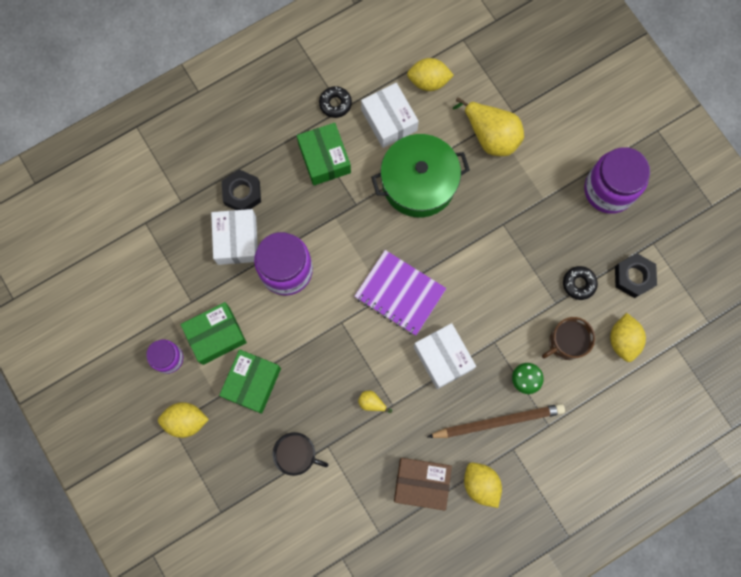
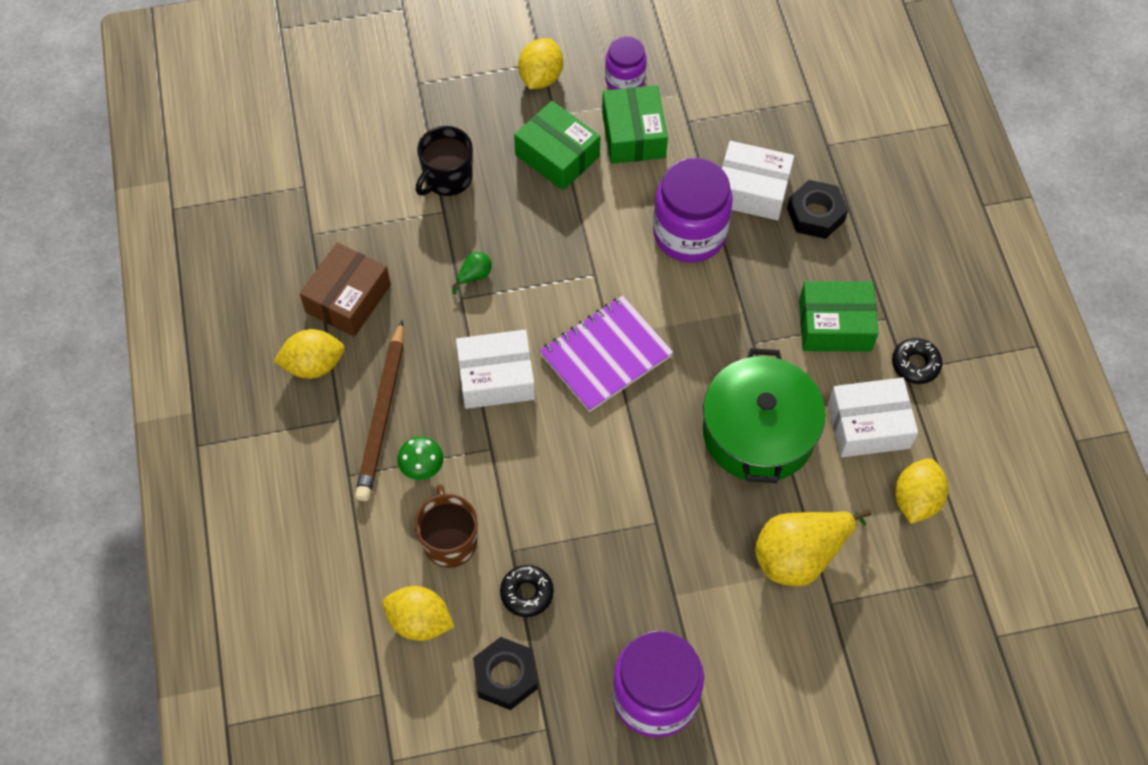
camera: 110 degrees right, 15 degrees down
(372, 403) = (474, 276): yellow pear -> green pear

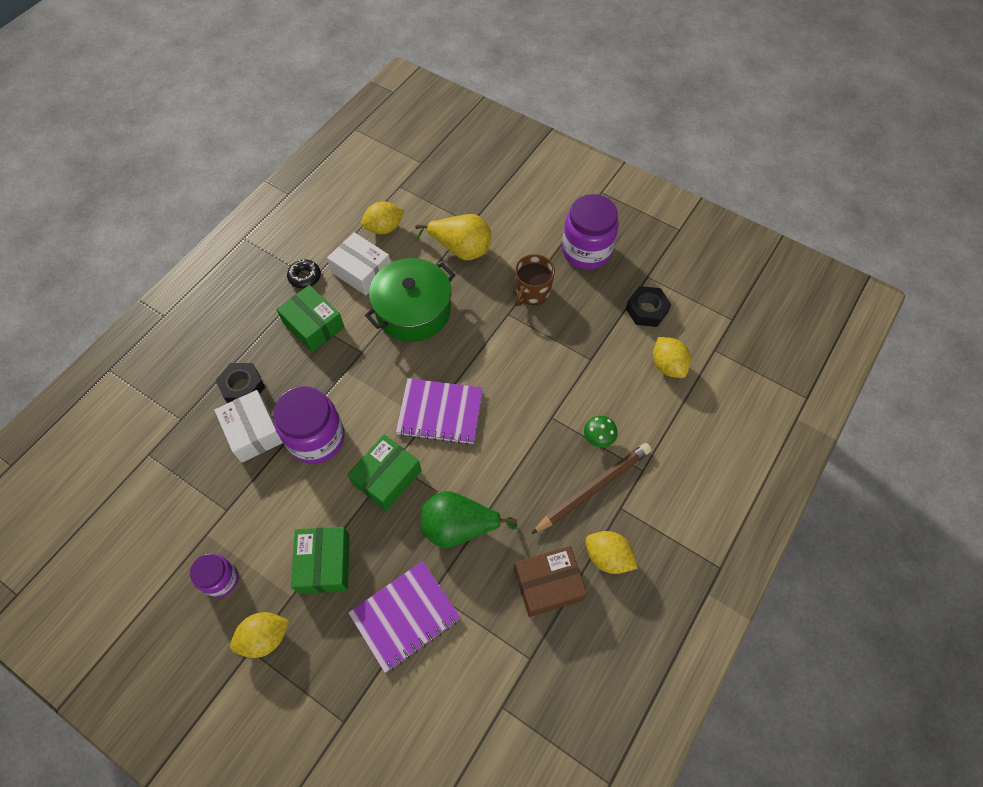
camera: 135 degrees left, 0 degrees up
(447, 177) = (405, 616): black mug -> purple notebook
(449, 540) = (617, 390): brown mug -> brown mug (532, 292)
(474, 276) = (459, 527): green pear -> green pear, size x2.38
(496, 377) = (510, 453): white box -> none
(527, 593) = (602, 335): black donut -> none
(633, 135) = (266, 533): green box -> green box (387, 477)

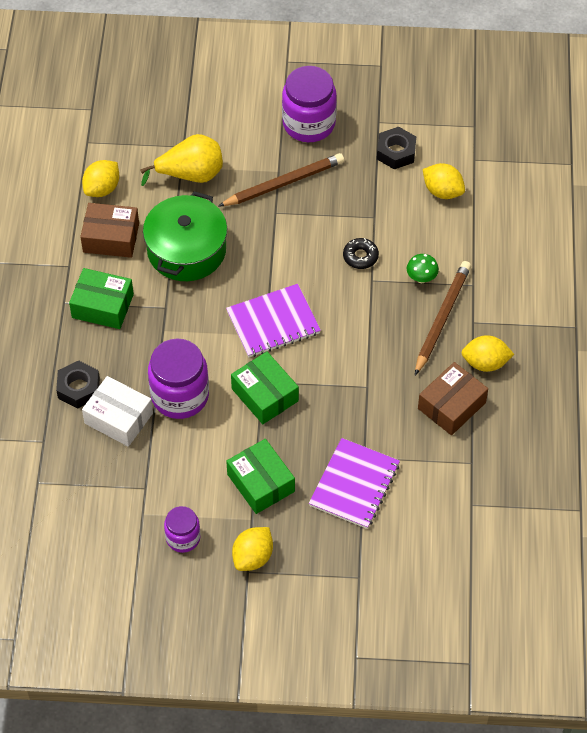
camera: 30 degrees left, 5 degrees down
(305, 277) = (59, 268): black donut -> black donut (360, 256)
(362, 271) = (111, 238): white box -> brown box
(387, 477) = (265, 395): green box -> green box turned 45 degrees counterclockwise
(459, 527) = (353, 401): green pear -> none
(532, 292) = (284, 183): brown mug -> brown pencil

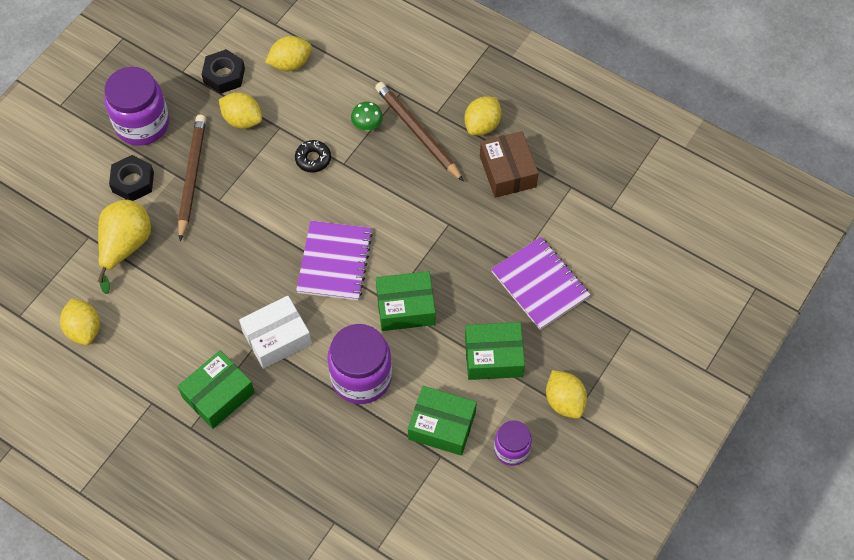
camera: 60 degrees left, 5 degrees up
(79, 388) = (296, 461): black nut -> black nut (133, 182)
(111, 238) = (146, 349): brown box -> none
(118, 418) = (351, 442): white box -> white box (277, 338)
(172, 475) = (442, 426): none -> green box
(186, 250) = (207, 292): green pot -> none
(362, 188) = (242, 120): none -> yellow lemon

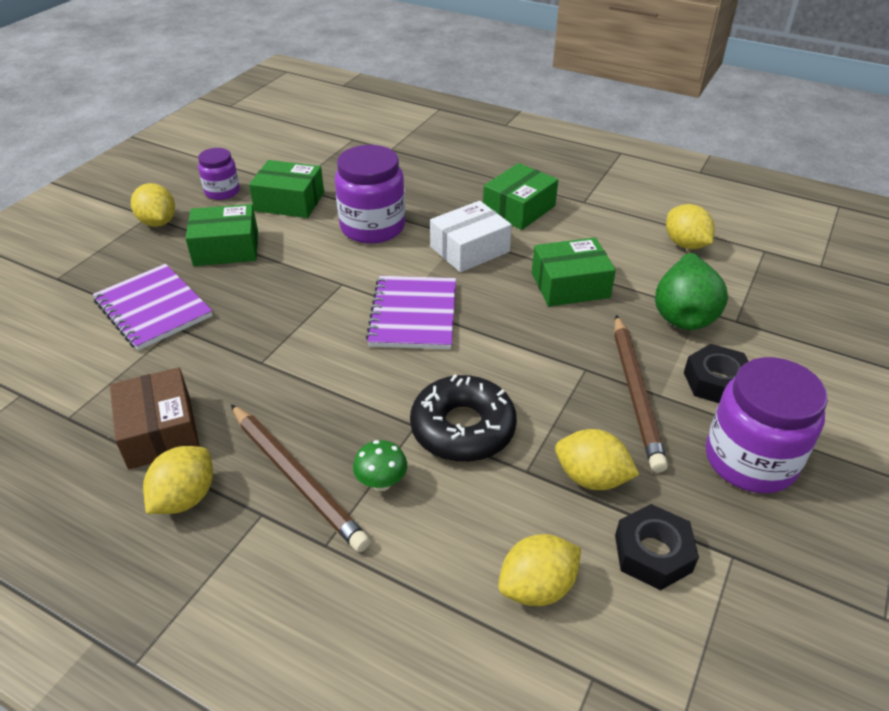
camera: 175 degrees right, 20 degrees down
(125, 247) = (683, 314): yellow pear -> green pear
(313, 159) = (463, 428): black donut -> black donut, size x1.88
(405, 307) = (323, 280): green box -> green box (570, 285)

